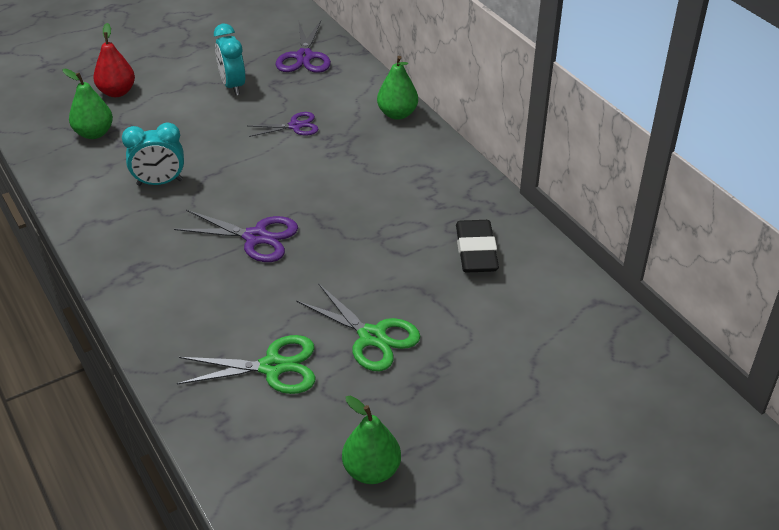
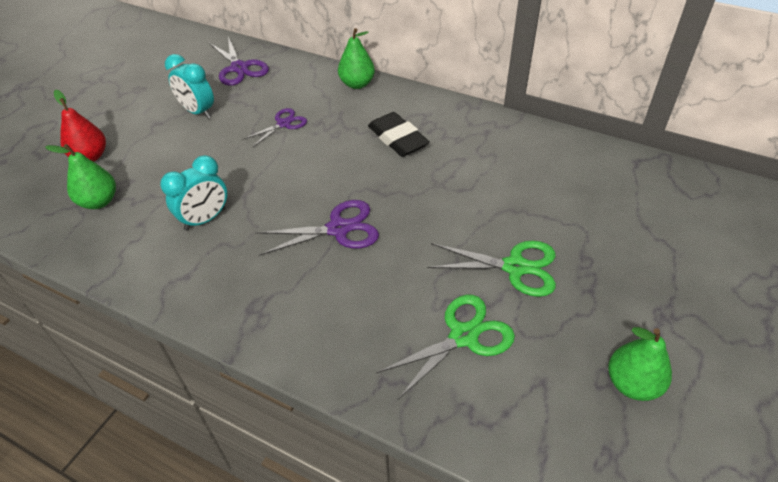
camera: 30 degrees left, 5 degrees up
(476, 251) = (520, 162): black eraser -> black eraser (398, 139)

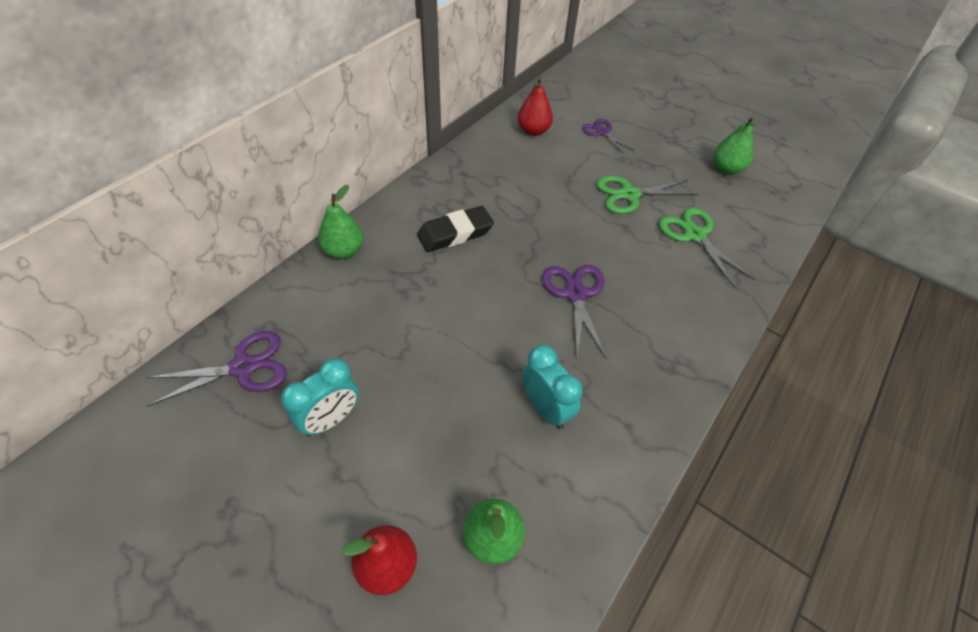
camera: 85 degrees left, 5 degrees up
(283, 124) = (394, 325): purple scissors -> purple scissors (602, 132)
(515, 267) = (629, 195): green scissors -> green scissors turned 120 degrees counterclockwise
(592, 172) = (533, 131): none -> red pear

